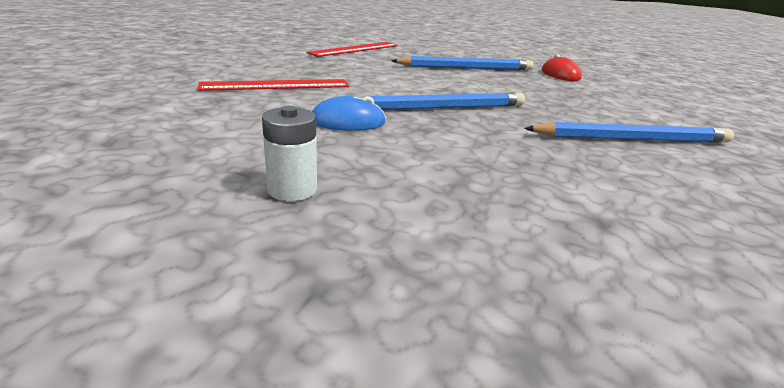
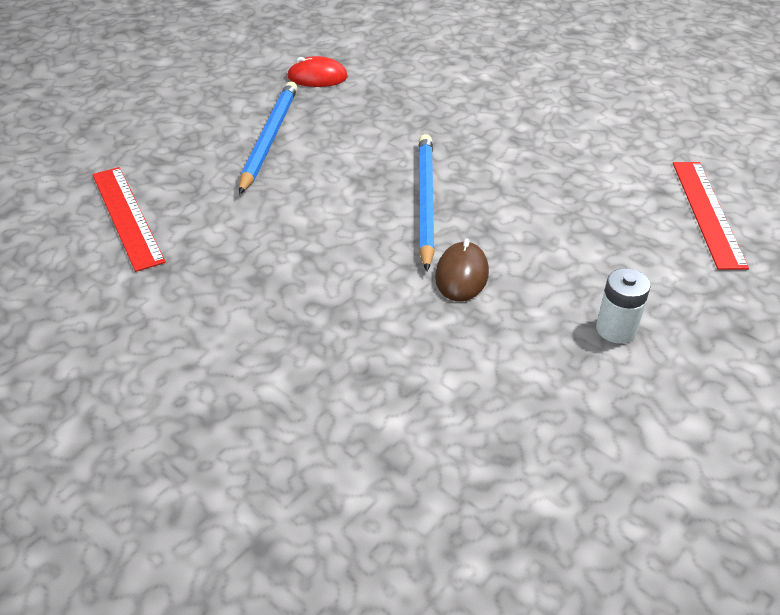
camera: 70 degrees left, 15 degrees up
(276, 85) = (315, 319): red ruler -> red ruler (707, 212)
(347, 121) = (461, 275): blue mouse -> brown mouse
(631, 139) = (521, 116): blue pencil -> none

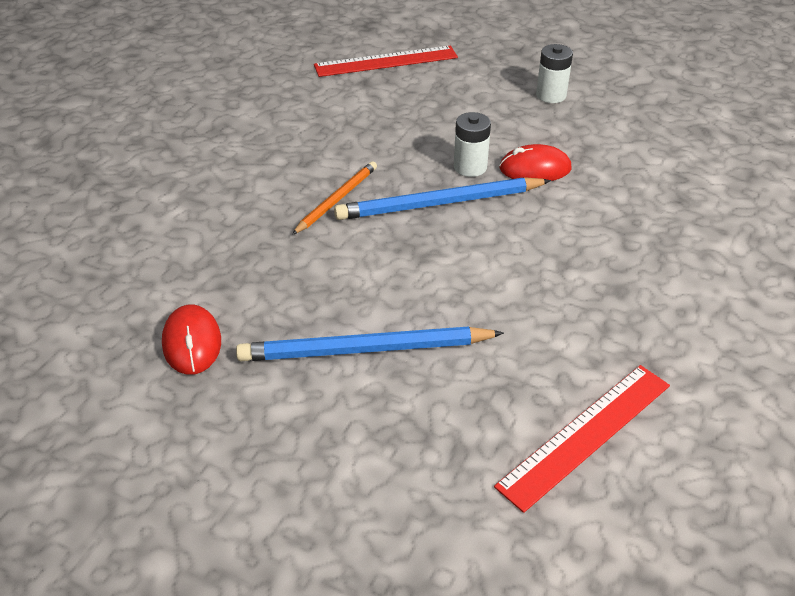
camera: 105 degrees left, 0 degrees up
(452, 148) = (336, 200): none -> orange pencil
(461, 275) = (535, 169): brown mouse -> red mouse
(478, 231) = (470, 167): none -> white battery

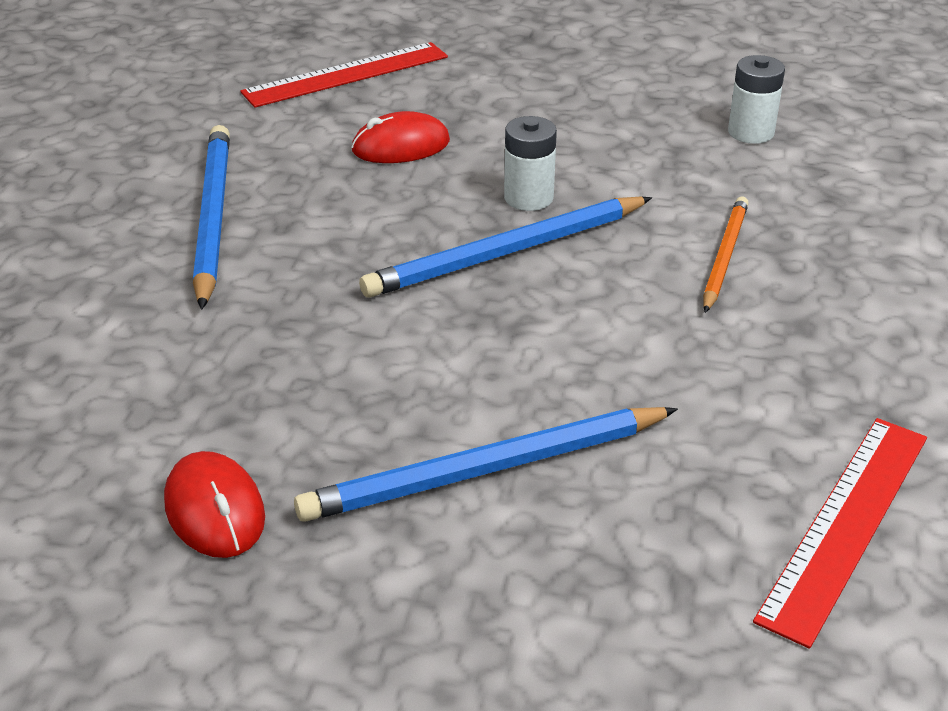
camera: 15 degrees left, 5 degrees down
(263, 149) = (212, 217): none -> blue pencil
(336, 200) = (353, 270): orange pencil -> orange pencil (724, 256)
(535, 169) = (619, 187): red mouse -> red mouse (401, 146)
(551, 95) = (599, 89): white battery -> white battery (751, 132)

